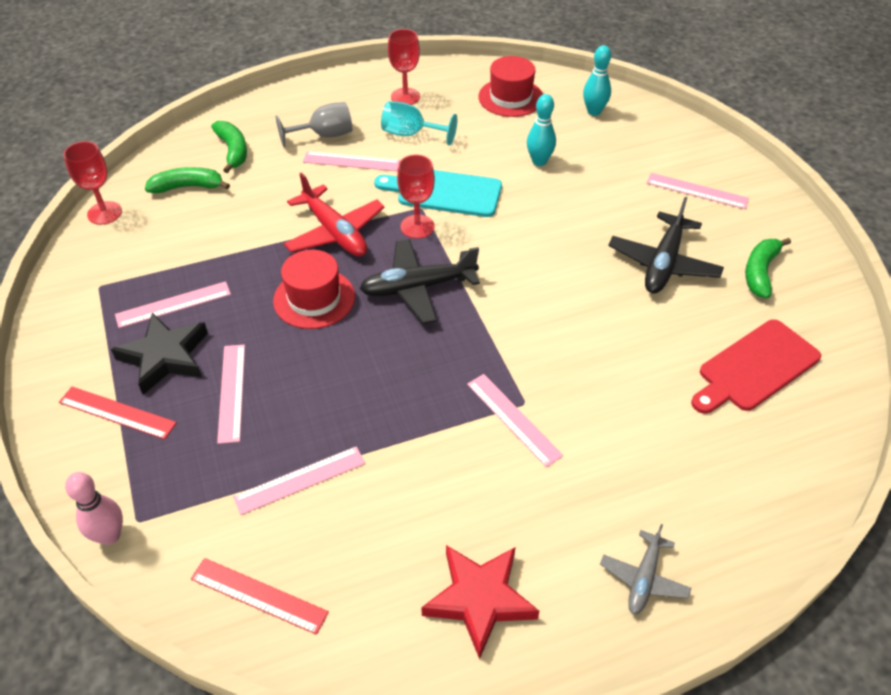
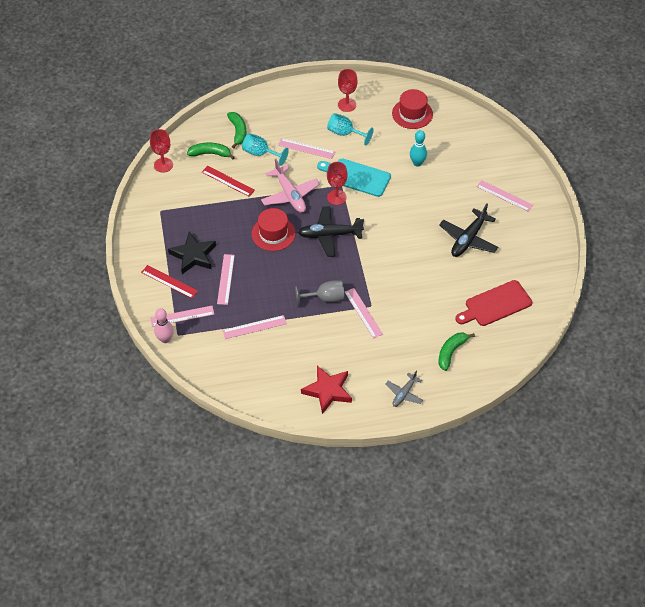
camera: 10 degrees right, 5 degrees up
(173, 304) = (199, 227): pink ruler -> pink ruler (182, 316)
(259, 595) = (230, 374): red ruler -> red ruler (228, 181)
(275, 177) = (260, 153): none -> turquoise goblet
(324, 135) = (293, 127): grey goblet -> grey goblet (325, 298)
(335, 232) = (290, 195): red plane -> pink plane
(594, 111) = (461, 131): turquoise bowling pin -> none
(760, 272) = (520, 252): green banana -> green banana (451, 352)

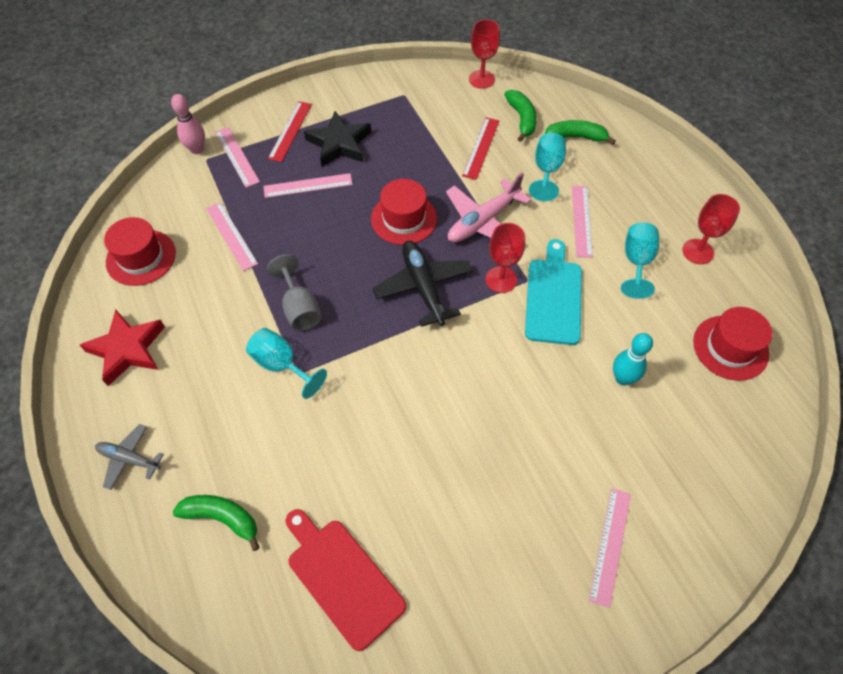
camera: 75 degrees right, 5 degrees up
(238, 131) = (575, 137): green banana -> green banana turned 150 degrees counterclockwise
(255, 379) = (141, 257): none -> red hat
(363, 313) = (282, 365): pink ruler -> turquoise goblet
(468, 239) = (481, 498): black plane -> none

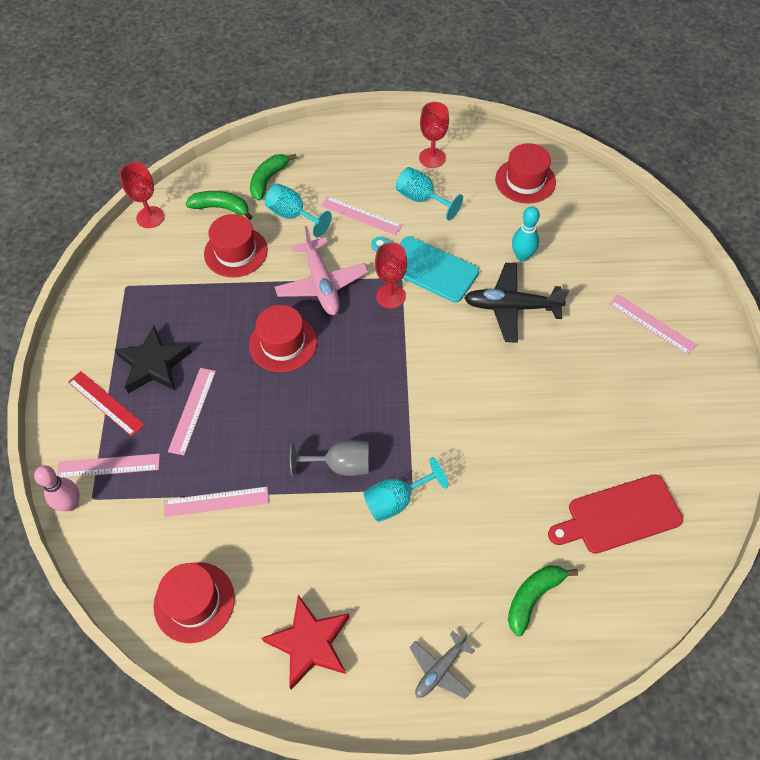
camera: 65 degrees left, 0 degrees up
(423, 287) = (368, 356): black plane -> black plane (511, 307)
(481, 148) = (236, 252): red ruler -> red hat

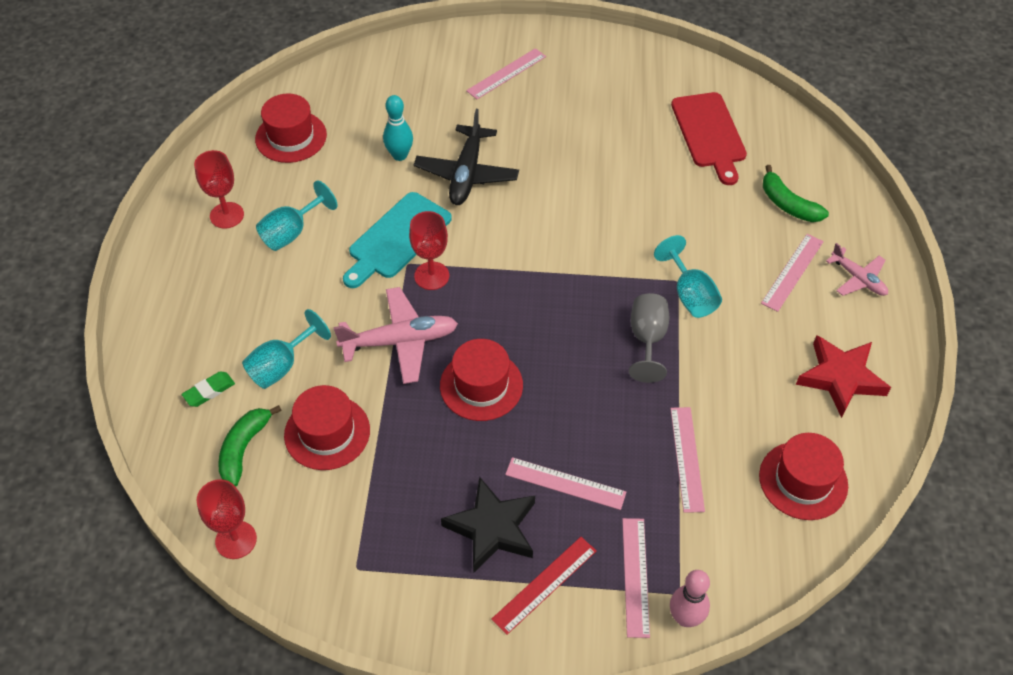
camera: 85 degrees left, 5 degrees down
(268, 180) = (209, 391): green banana -> green eraser
(361, 215) = (301, 294): pink ruler -> pink ruler (792, 272)
(440, 669) = (858, 279): grey plane -> pink plane

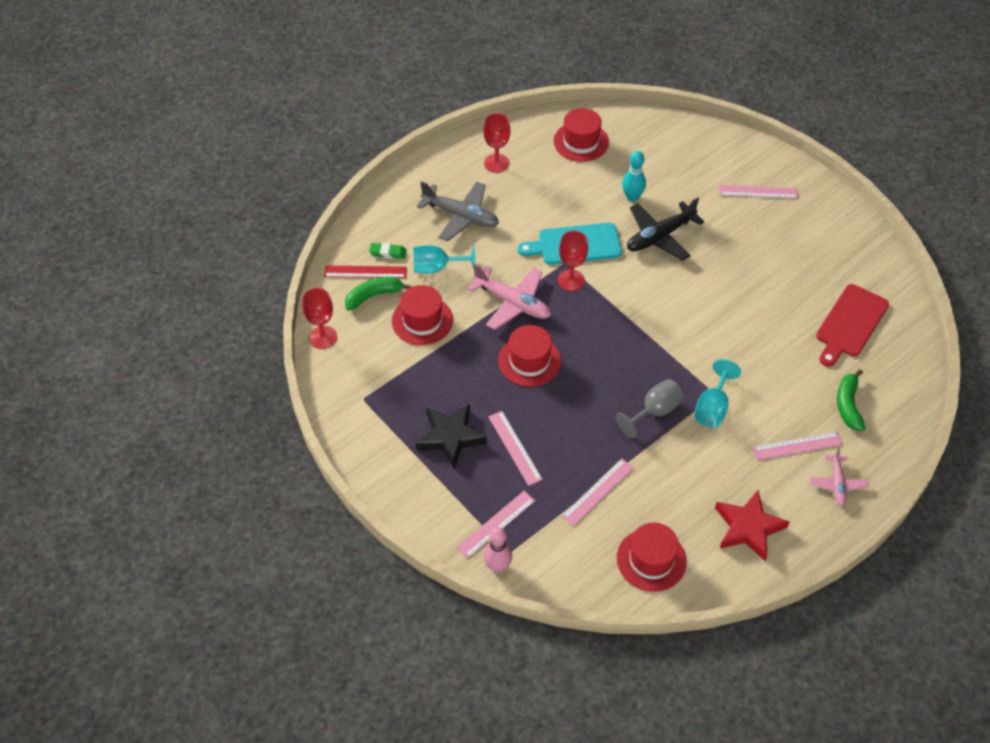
camera: 45 degrees right, 0 degrees up
(248, 294) = (461, 216): none -> grey plane
(292, 232) = (521, 198): turquoise goblet -> none
(545, 584) = (445, 487): red ruler -> red ruler (365, 272)

